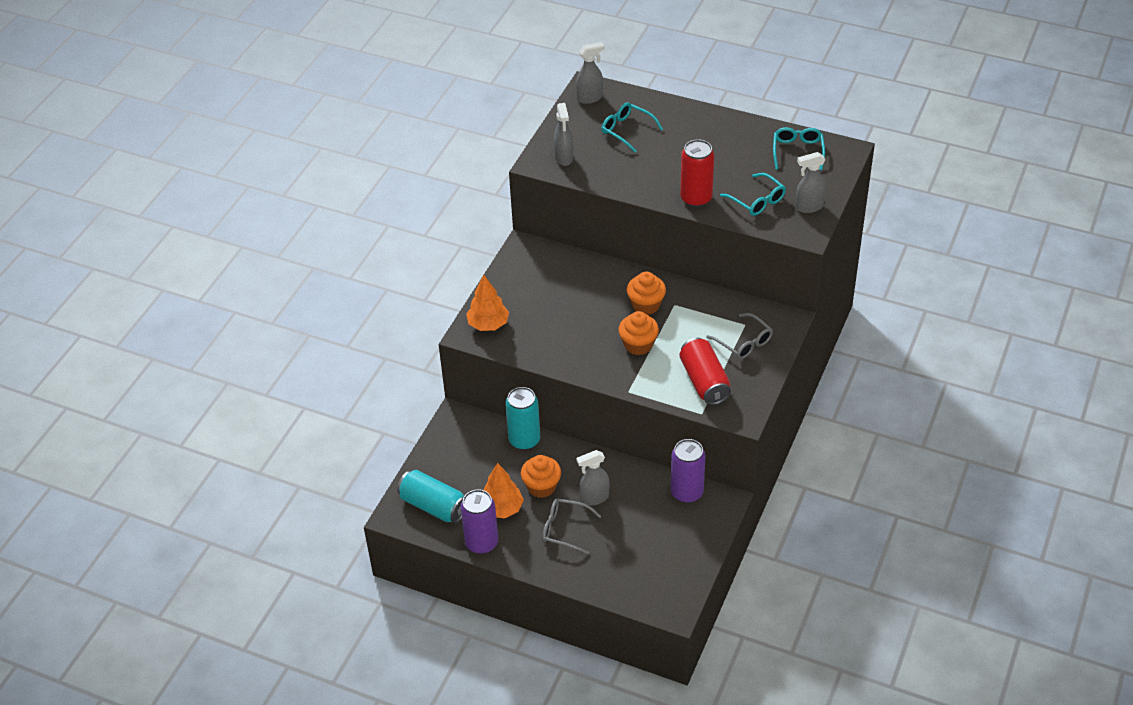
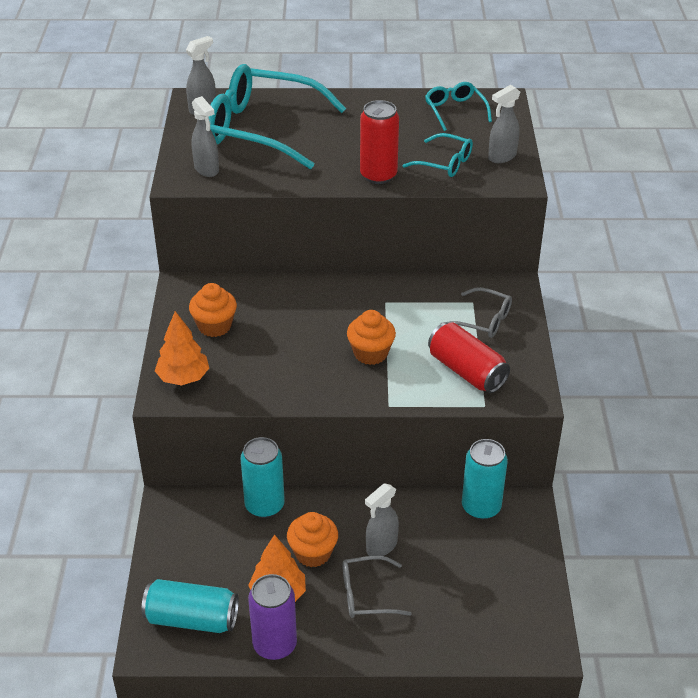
camera: 25 degrees left, 5 degrees down
(626, 130) = (261, 129): turquoise glasses -> turquoise glasses, size x2.14
(646, 305) = (354, 310): orange cupcake -> orange cupcake (214, 326)
(687, 492) = (481, 507): purple can -> turquoise can

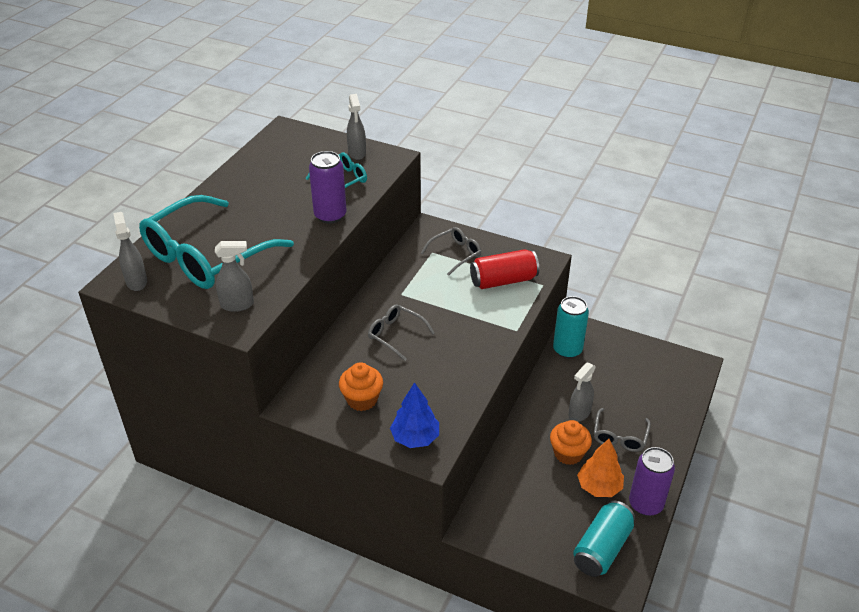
camera: 65 degrees left, 0 degrees up
(183, 378) = (415, 438): orange tree -> blue tree
(264, 505) = (506, 467): turquoise can -> none
(320, 318) = (395, 334): none -> grey glasses
(370, 353) = (454, 321): orange cupcake -> none
(378, 175) = (330, 215): red can -> purple can
(381, 546) = (579, 413): grey spray bottle -> grey spray bottle turned 60 degrees clockwise
(455, 110) = (277, 153): turquoise glasses -> none

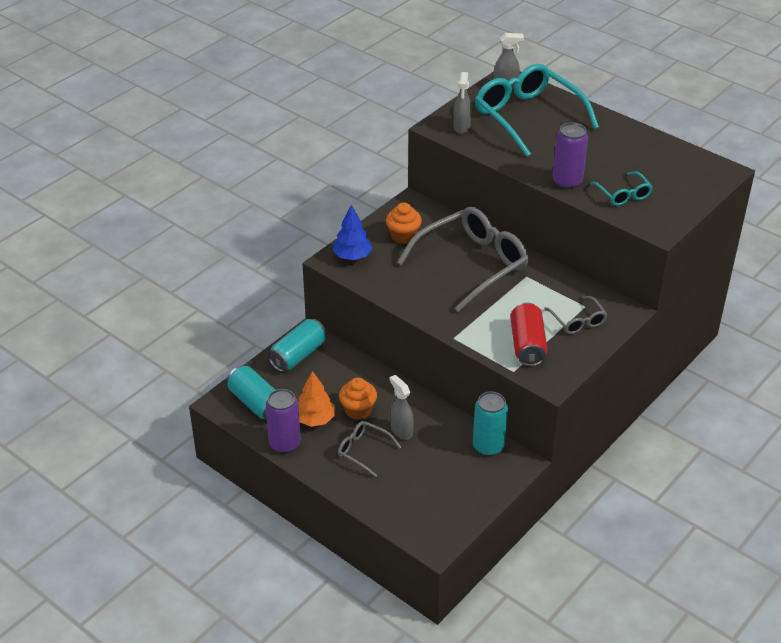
camera: 105 degrees right, 0 degrees up
(357, 153) = (670, 209): grey spray bottle -> none
(395, 334) = (472, 264): grey glasses -> grey glasses, size x2.14
(509, 529) = (298, 355): none -> turquoise can

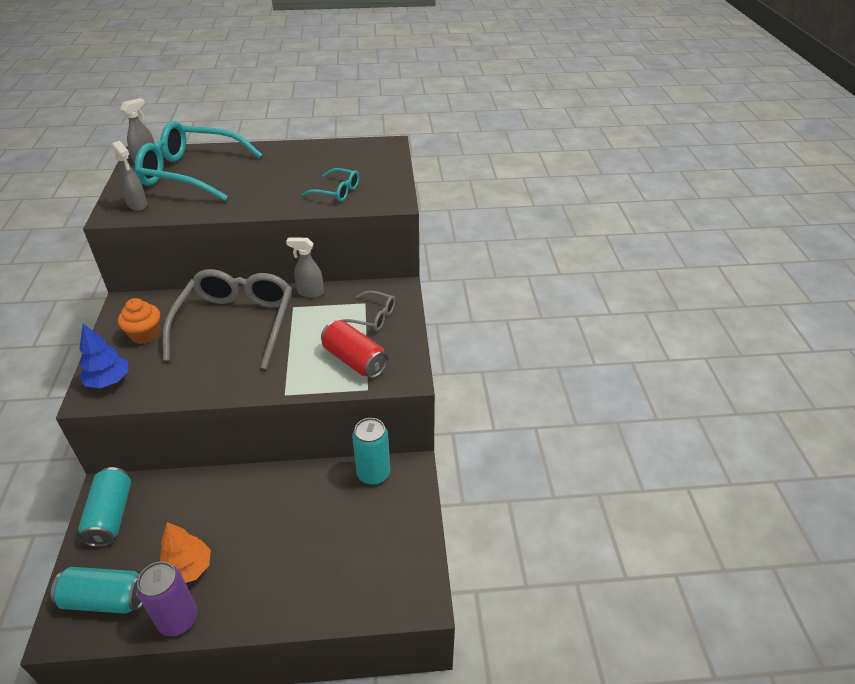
camera: 45 degrees left, 0 degrees up
(358, 410) = (224, 526): orange cupcake -> none
(363, 450) = (267, 562): grey glasses -> none
(401, 431) = (285, 516): grey spray bottle -> grey spray bottle (310, 292)
(567, 181) = (281, 203): purple can -> none

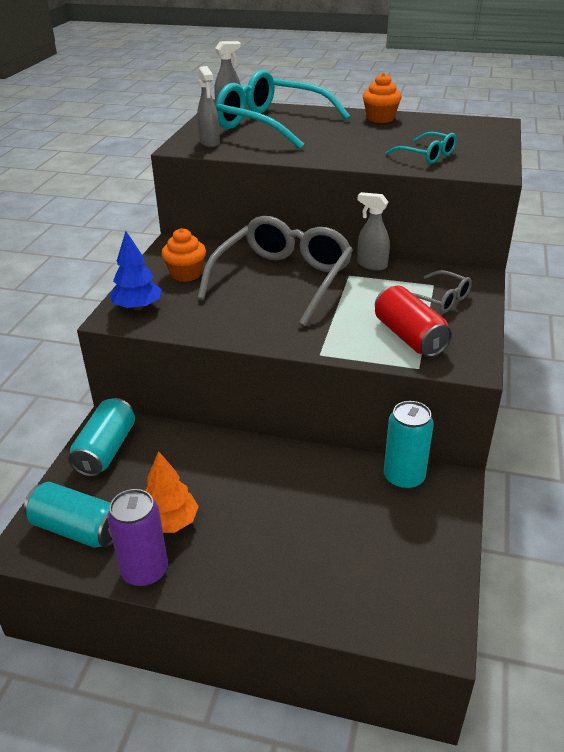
camera: 20 degrees right, 5 degrees down
(289, 152) = (380, 118): none -> orange cupcake

